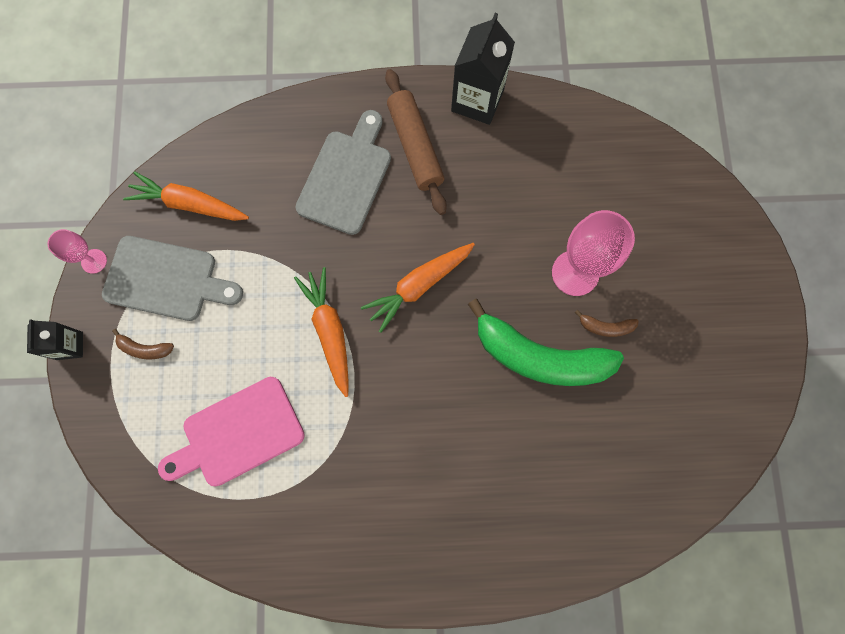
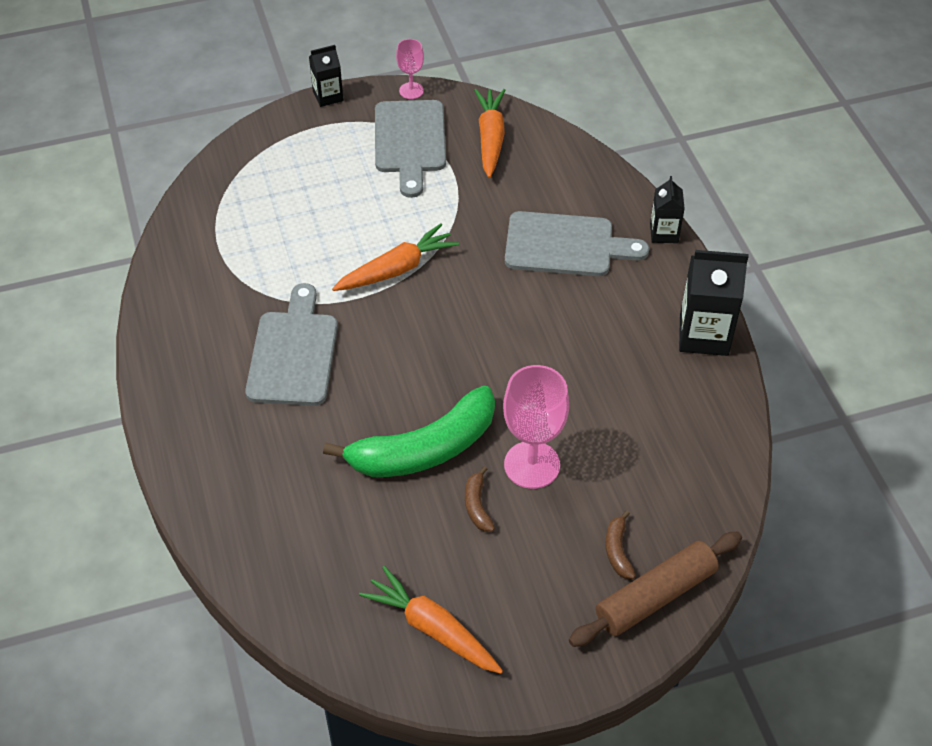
camera: 75 degrees right, 25 degrees down
(145, 348) = (340, 144): brown banana -> brown banana (618, 550)
(238, 434) = (277, 226): pink cutting board -> none
(357, 94) = (664, 233): none -> black carton
(404, 448) = (293, 353): none -> grey cutting board
(415, 147) = (624, 293): brown rolling pin -> brown rolling pin (655, 596)
(419, 286) = (468, 329): orange carrot -> orange carrot (432, 628)
(539, 356) = (424, 449): green banana -> green banana turned 120 degrees counterclockwise

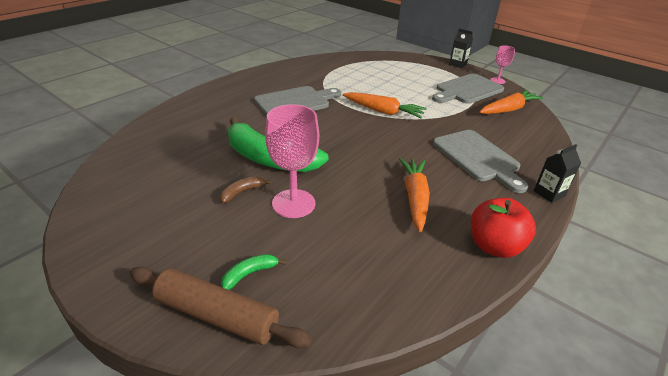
camera: 55 degrees right, 15 degrees down
(432, 628) = (129, 207): orange carrot -> orange carrot (415, 198)
(618, 550) = (249, 274): brown banana -> green banana
(703, 335) = (494, 246): black carton -> red apple

